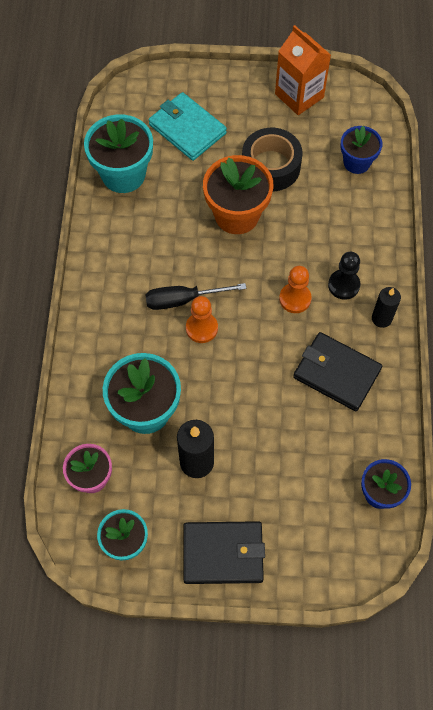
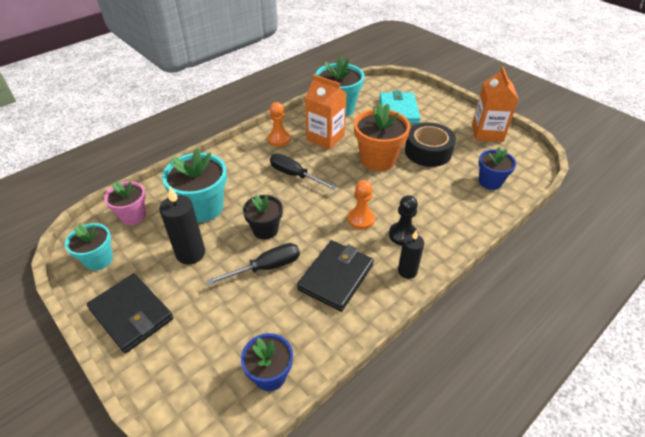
camera: 45 degrees right, 20 degrees down
(156, 227) = (325, 138): none -> orange carton
(201, 328) = (286, 194): orange pawn -> orange pawn (279, 139)
(229, 382) = (265, 230): none -> black flower pot
(274, 415) = (266, 267): none -> black screwdriver
(336, 373) = (336, 277): black wallet -> black wallet turned 45 degrees clockwise

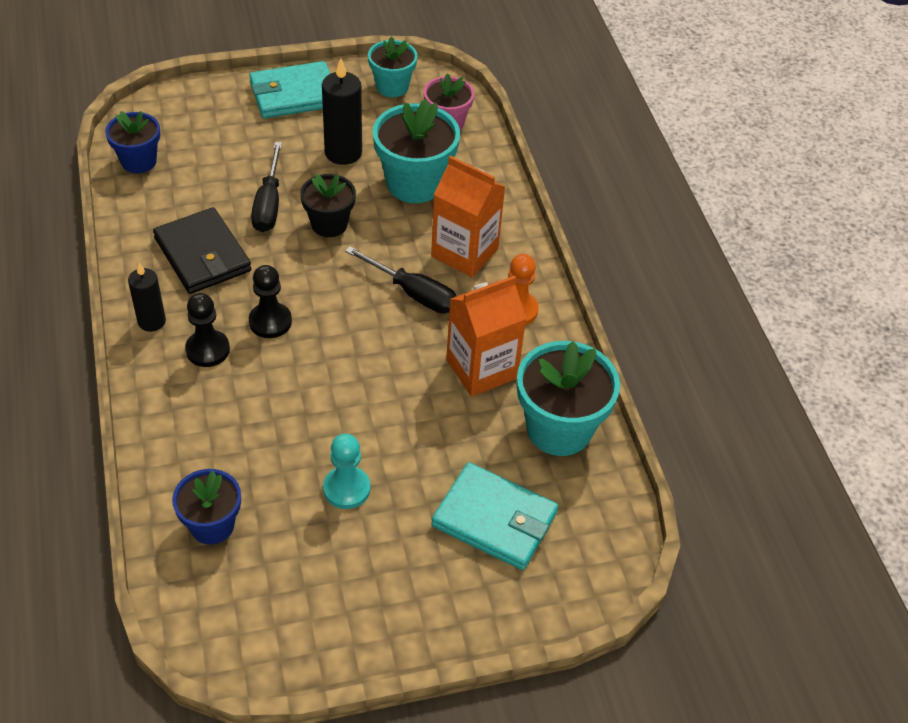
camera: 115 degrees right, 5 degrees up
(131, 314) = (294, 94): black wallet -> turquoise wallet
(295, 175) = (413, 293): black screwdriver -> black screwdriver turned 60 degrees clockwise
(361, 219) = (270, 322): orange pawn -> black pawn
(378, 159) = (377, 408): orange flower pot -> none
(428, 151) = (346, 489): black tape -> turquoise pawn
(487, 133) = (329, 623): orange carton -> orange carton (464, 252)

